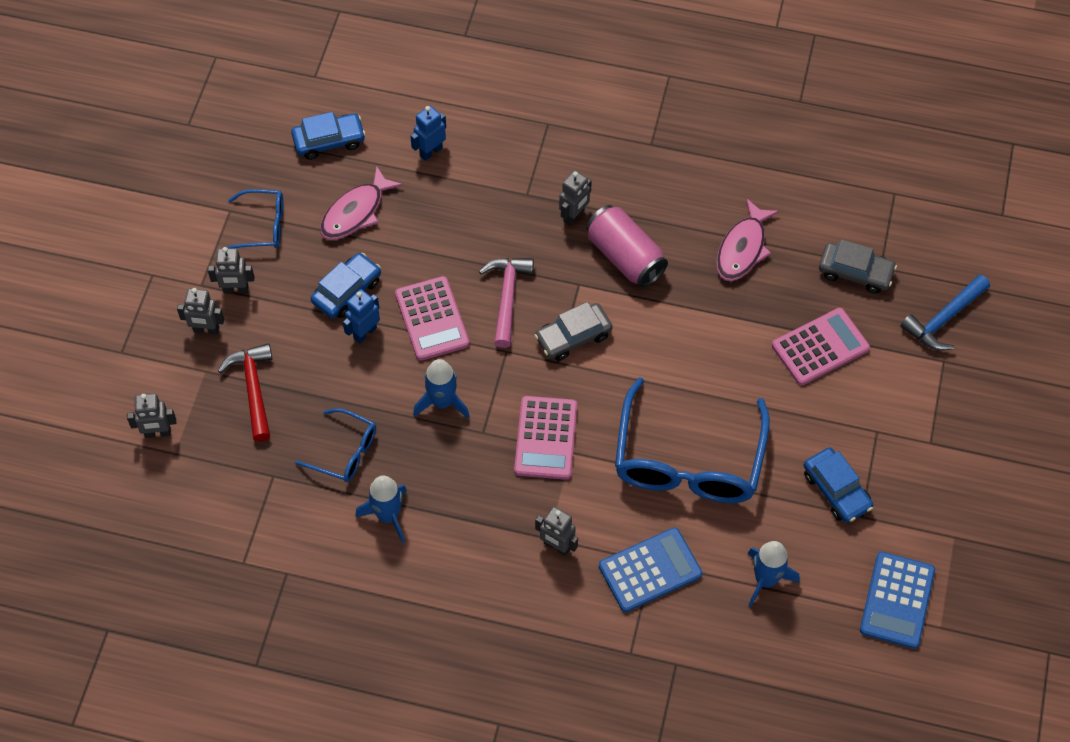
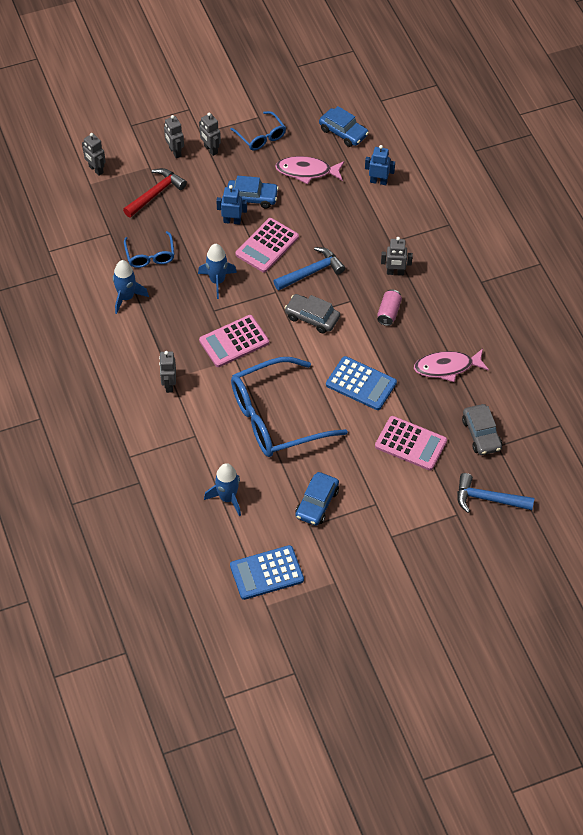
camera: 55 degrees right, 5 degrees down
(507, 297) = (311, 272): pink hammer -> blue hammer
(625, 257) = (388, 312): pink can -> pink can, size x0.57
(650, 570) = (189, 437): blue calculator -> blue calculator (361, 384)

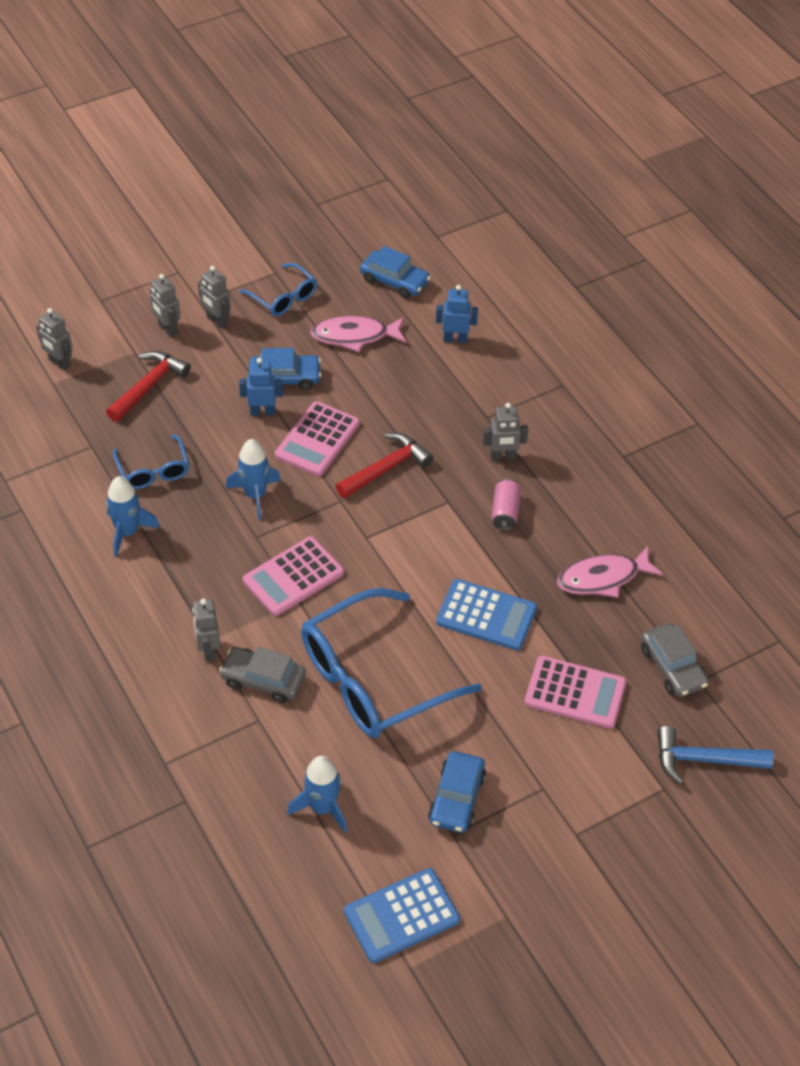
camera: 10 degrees left, 5 degrees down
(311, 272) = (386, 468): blue hammer -> red hammer
(312, 317) = (399, 531): grey car -> grey car (263, 680)

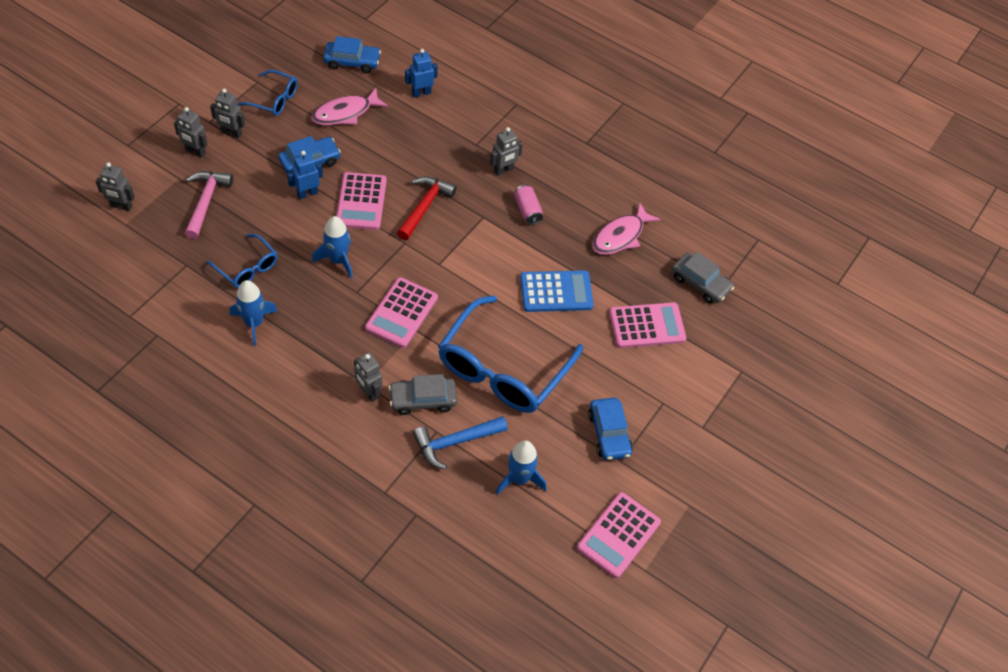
camera: 30 degrees left, 5 degrees up
(148, 386) = (206, 202): red hammer -> pink hammer
(401, 916) = (618, 535): blue calculator -> pink calculator
(704, 760) = (755, 341): blue hammer -> blue hammer (455, 442)

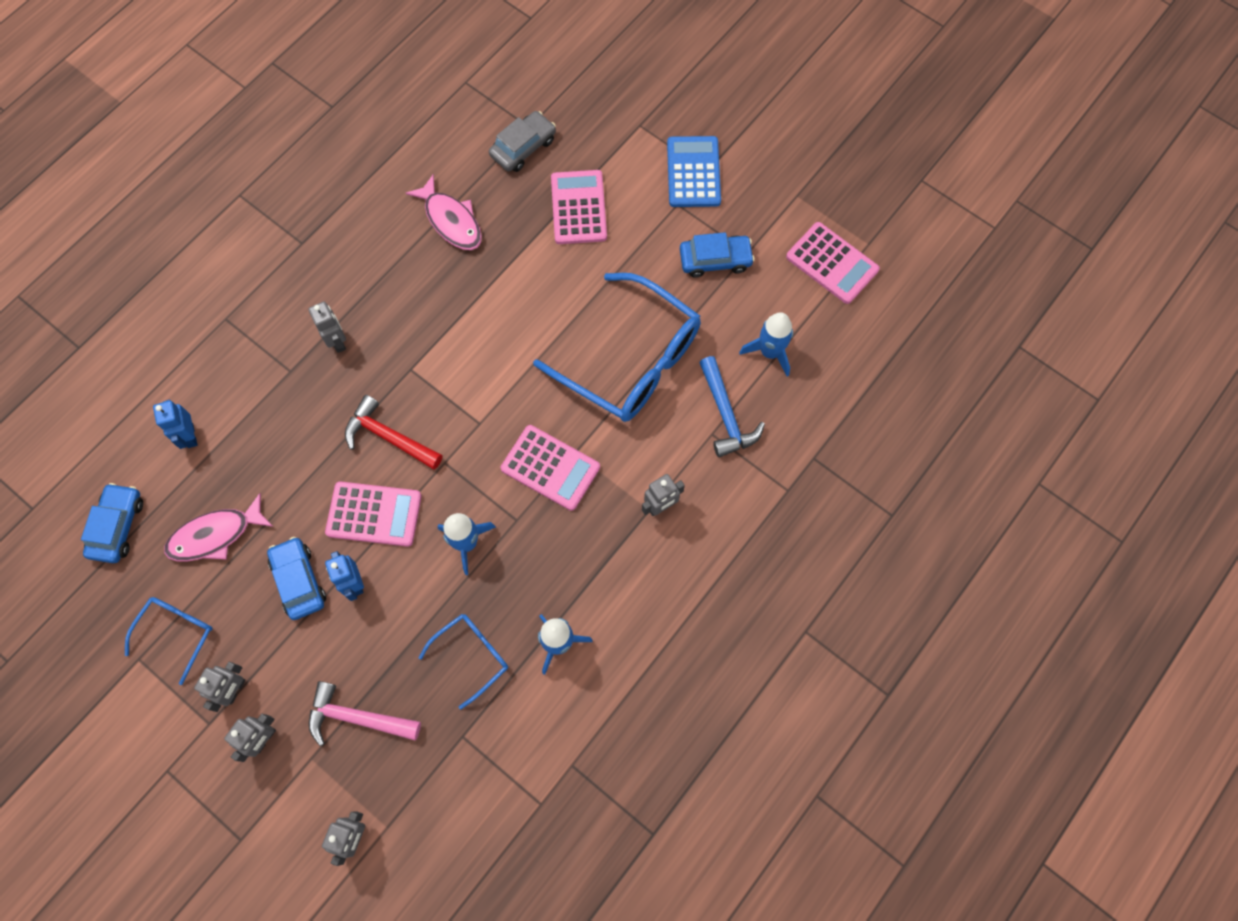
camera: 80 degrees left, 15 degrees up
(345, 113) = (215, 535): pink fish -> pink fish turned 90 degrees clockwise
(423, 400) = (671, 447): grey car -> none
(527, 211) = (405, 318): pink can -> none
(556, 292) = (528, 296): blue calculator -> blue calculator (693, 172)

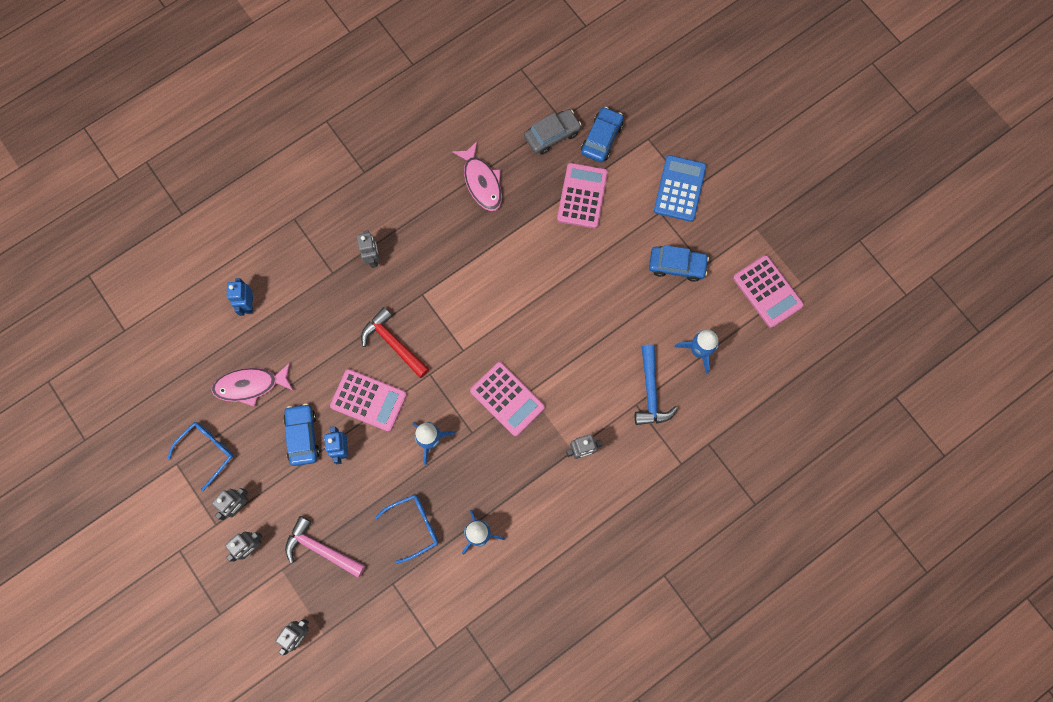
camera: 15 degrees right, 5 degrees up
(117, 526) = (182, 360): blue car -> blue car (601, 138)
(631, 360) = (590, 330): blue glasses -> none

